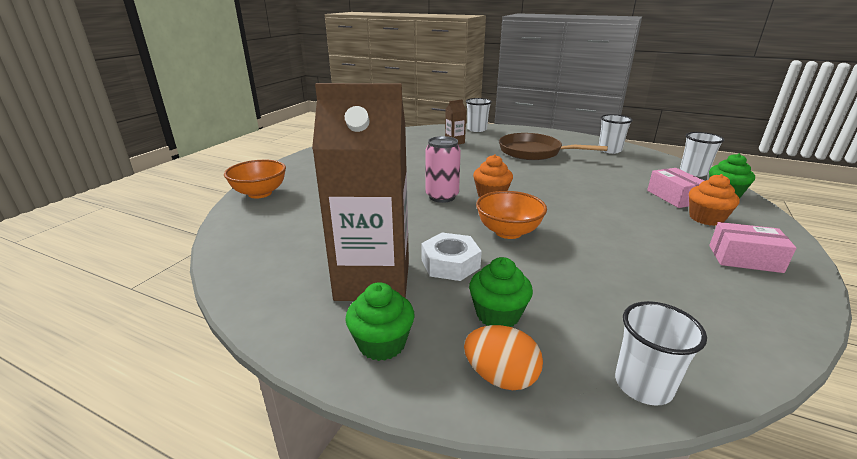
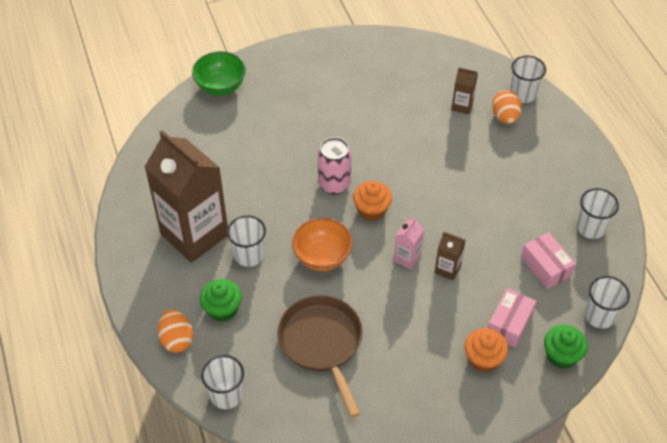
camera: 45 degrees right, 25 degrees up
(260, 193) = (220, 86): orange bowl -> green bowl
(382, 343) = (152, 280): green cupcake -> none
(450, 264) = (249, 255): white nut -> white cup
(485, 137) = (505, 117): none -> orange egg
(534, 152) = (509, 177): brown pan -> brown pan (322, 344)
(560, 203) = (407, 258): none -> pink carton
(591, 195) = (447, 269): none -> brown carton
(744, 259) = (428, 401): pink box -> pink box (546, 266)

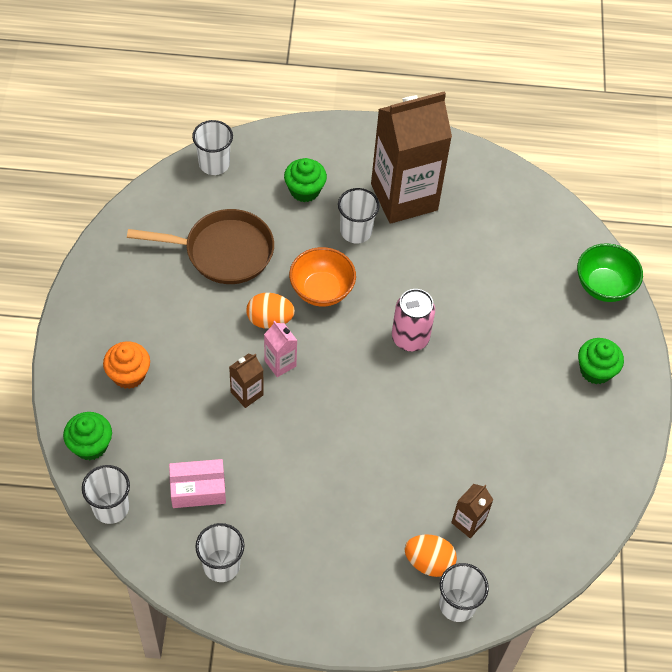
camera: 110 degrees right, 5 degrees up
(177, 339) = (291, 147): orange egg -> orange egg (269, 320)
(299, 73) = (595, 370): none -> green cupcake
(371, 210) = (358, 358): orange cupcake -> none
(509, 323) = (152, 417): pink box -> none

